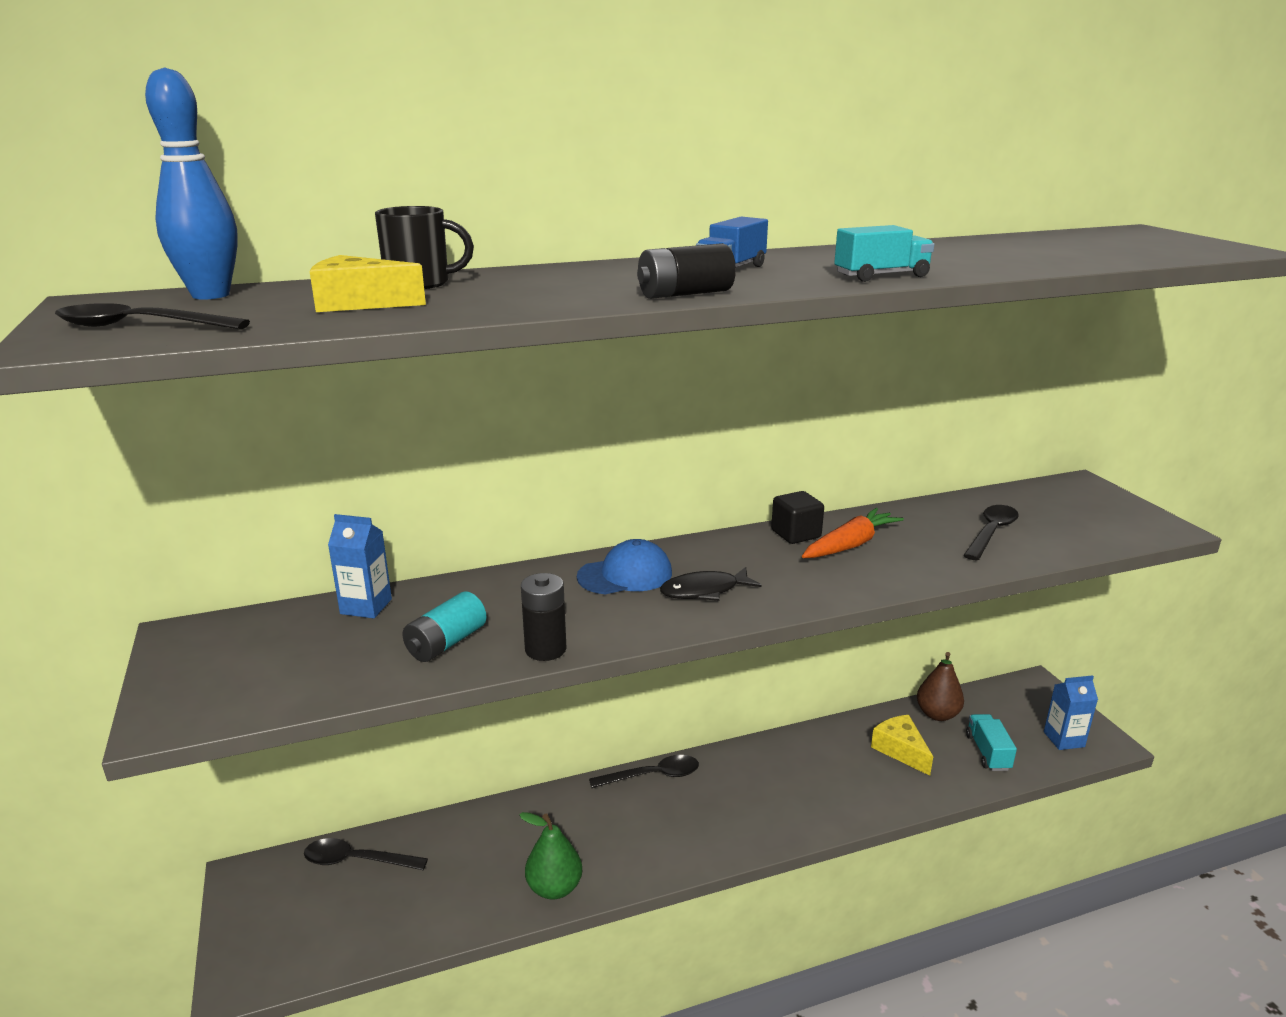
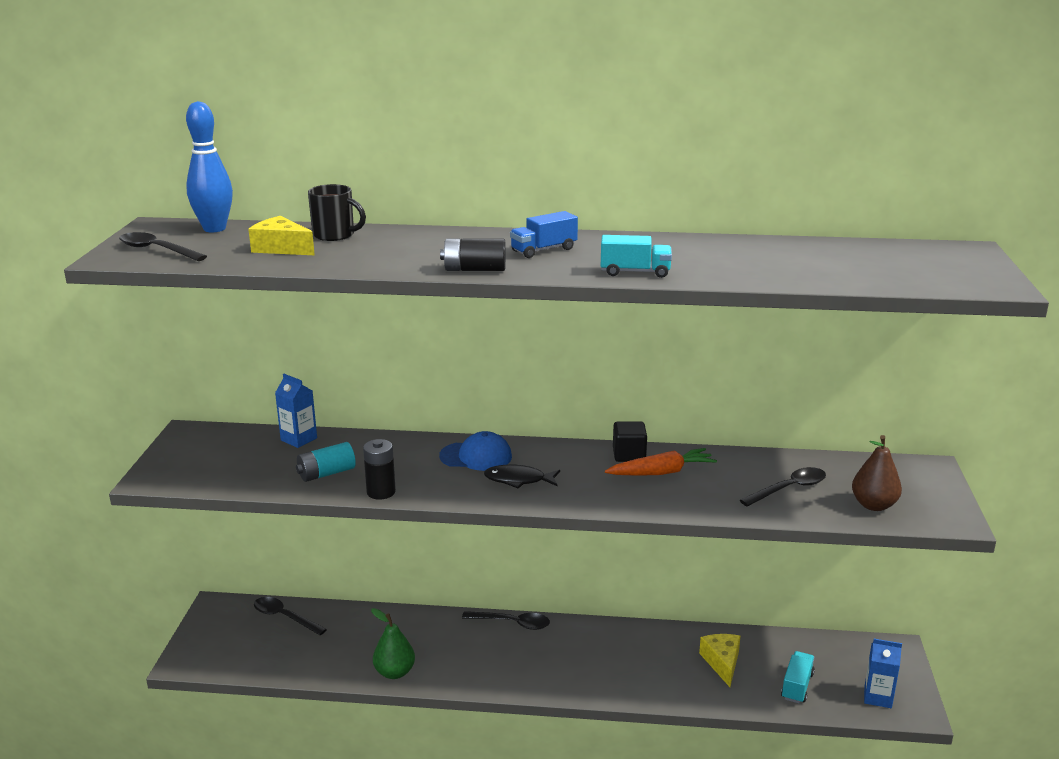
camera: 25 degrees right, 0 degrees up
(937, 714) = (780, 646): brown pear -> brown pear (873, 505)

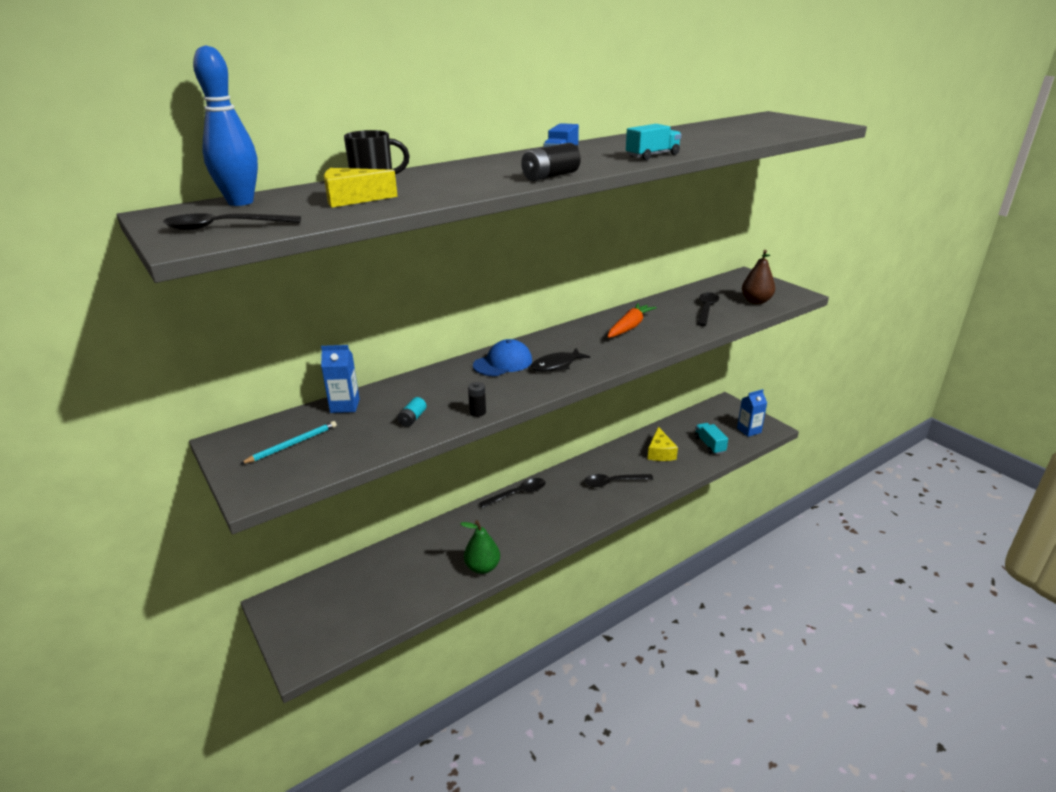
camera: 40 degrees left, 5 degrees up
(221, 454) = (292, 444): none -> turquoise pencil
(284, 617) = (346, 579): black spoon -> black spoon (612, 482)
(326, 473) = (412, 418): turquoise battery -> turquoise battery, size x0.63
(381, 492) = (477, 412): black battery -> black battery, size x0.63
(629, 455) = (594, 325): black cube -> none
(722, 663) = (660, 452): yellow cheese -> yellow cheese turned 135 degrees counterclockwise

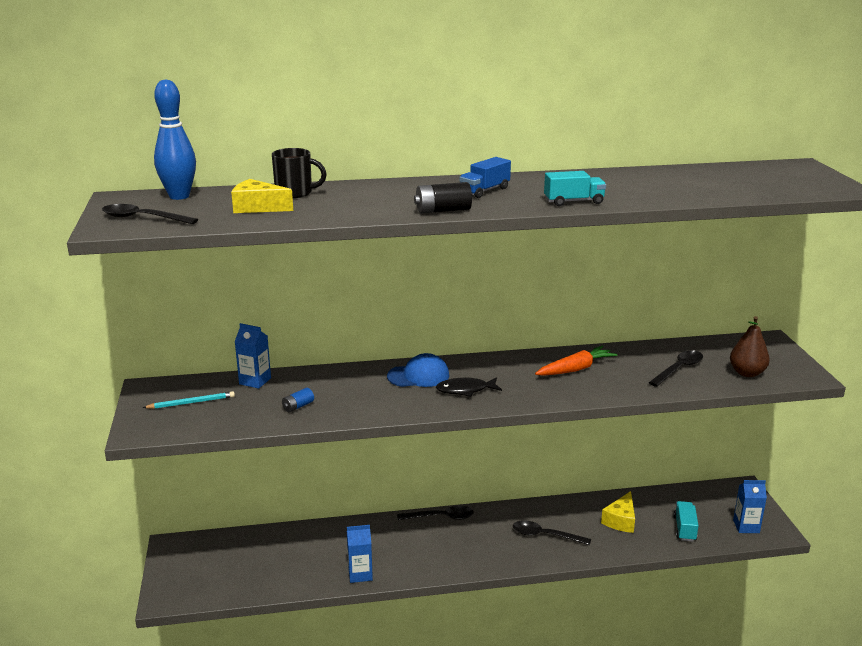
camera: 25 degrees right, 5 degrees down
(412, 418) = (298, 406): turquoise battery -> blue battery
(477, 412) = (355, 415): black battery -> none
(482, 567) = (360, 574): green pear -> blue carton

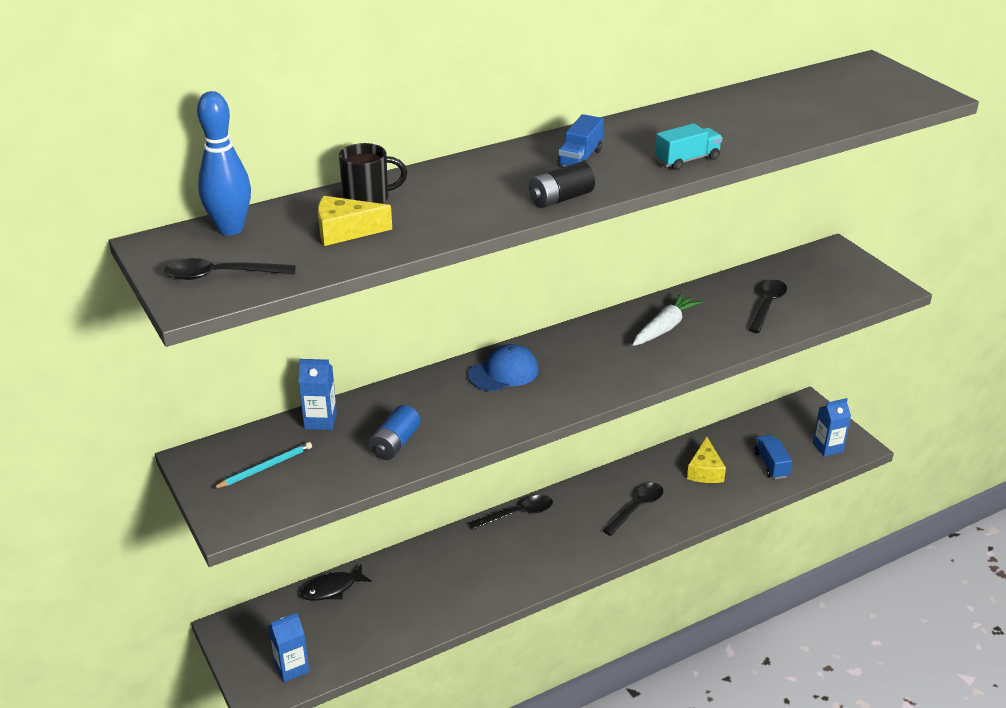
camera: 20 degrees left, 10 degrees up
(298, 406) = (395, 444): blue battery -> blue battery, size x1.58
(360, 574) = (466, 604): blue carton -> blue carton (292, 668)
(465, 390) = (566, 380): black fish -> black fish (332, 589)
(544, 535) = (637, 508): black spoon -> black spoon turned 135 degrees clockwise
(575, 369) = (665, 327): orange carrot -> white carrot
(684, 529) = (771, 465): turquoise truck -> blue truck
(747, 373) = (834, 296): brown pear -> none

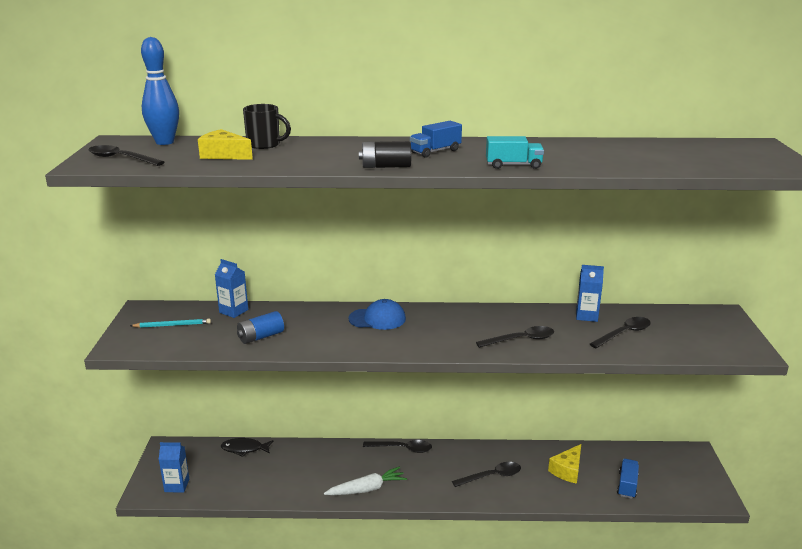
camera: 30 degrees right, 10 degrees down
(665, 327) = (524, 325): white carrot -> white carrot (367, 489)
(678, 347) = (521, 340): none -> black spoon
(827, 447) = (688, 490): blue carton -> blue carton (586, 316)

